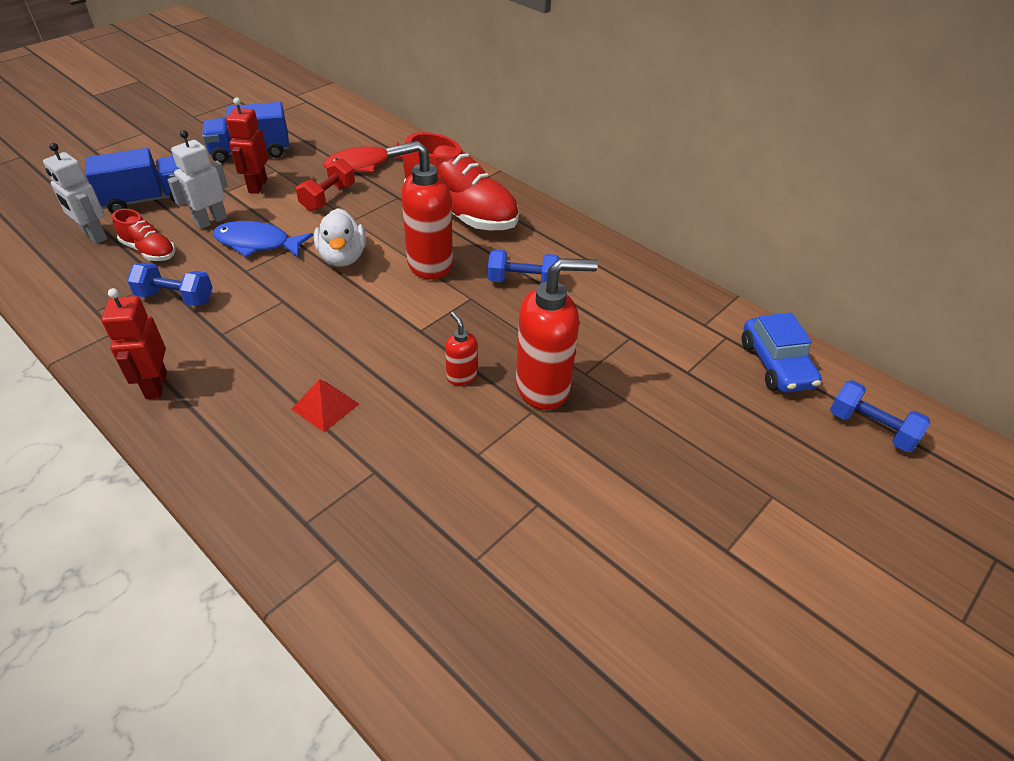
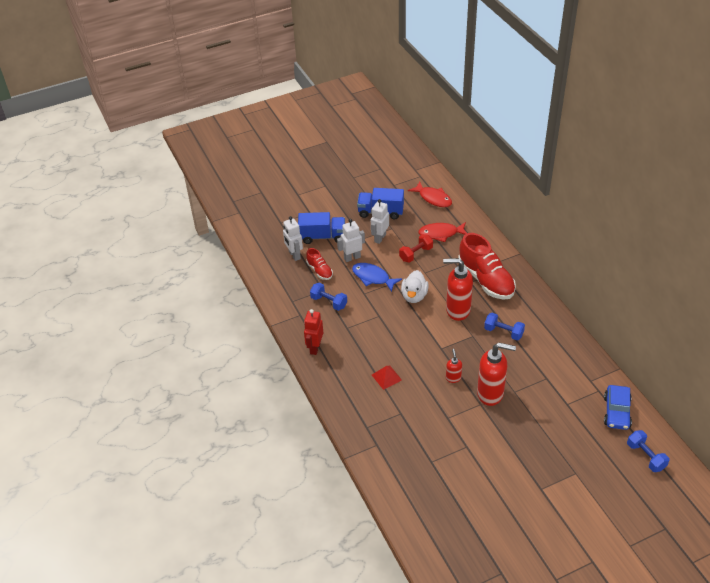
camera: 25 degrees right, 0 degrees up
(257, 186) = (380, 238): red robot -> white robot
(336, 124) = (433, 198): none -> red fish

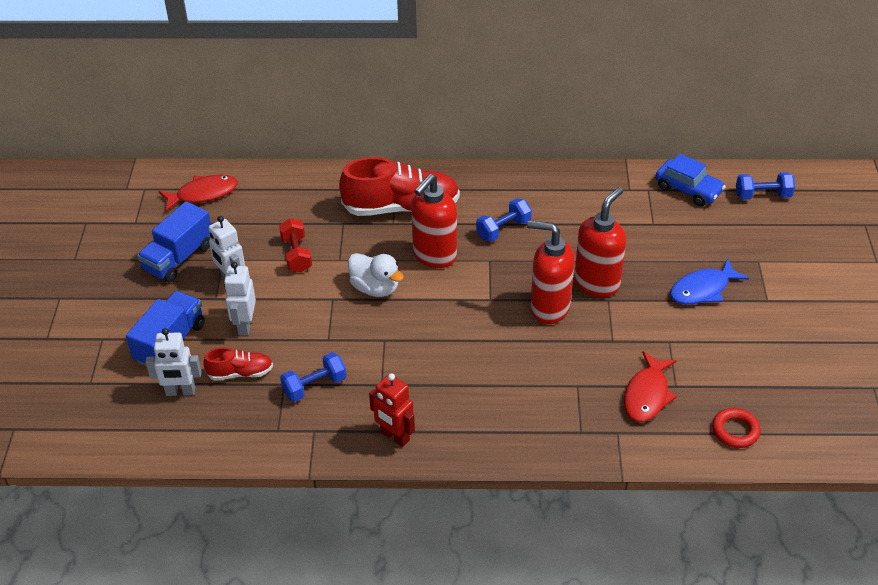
camera: 65 degrees left, 0 degrees up
(373, 277) = (304, 318): blue fish -> blue fish (702, 289)
(386, 377) = (504, 375): red pyramid -> none
(414, 504) = (735, 431): none -> red ring
(441, 234) = (279, 215): red fish -> red fish (647, 395)
(453, 378) = (549, 308): red soap dispenser -> red soap dispenser, size x2.09

